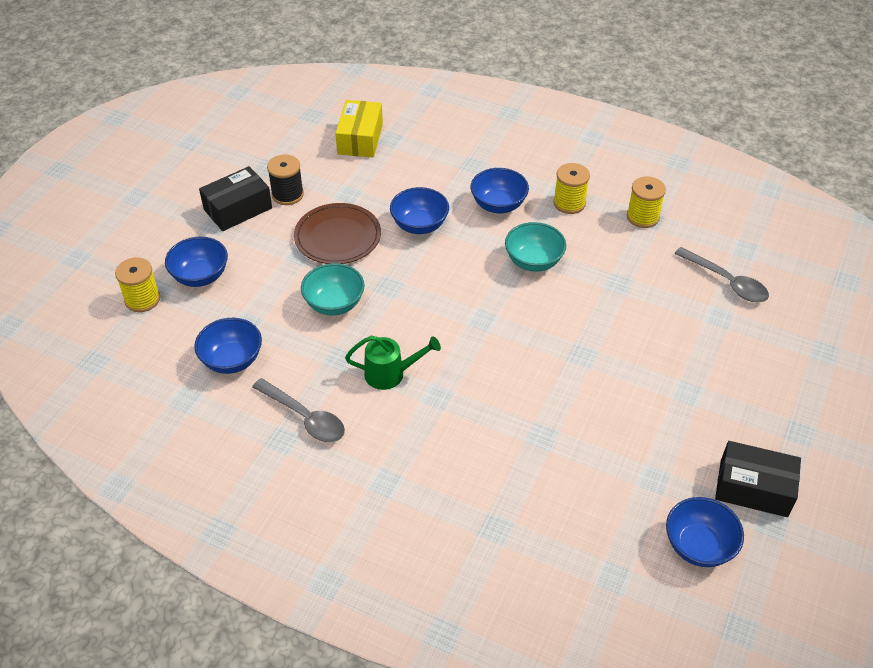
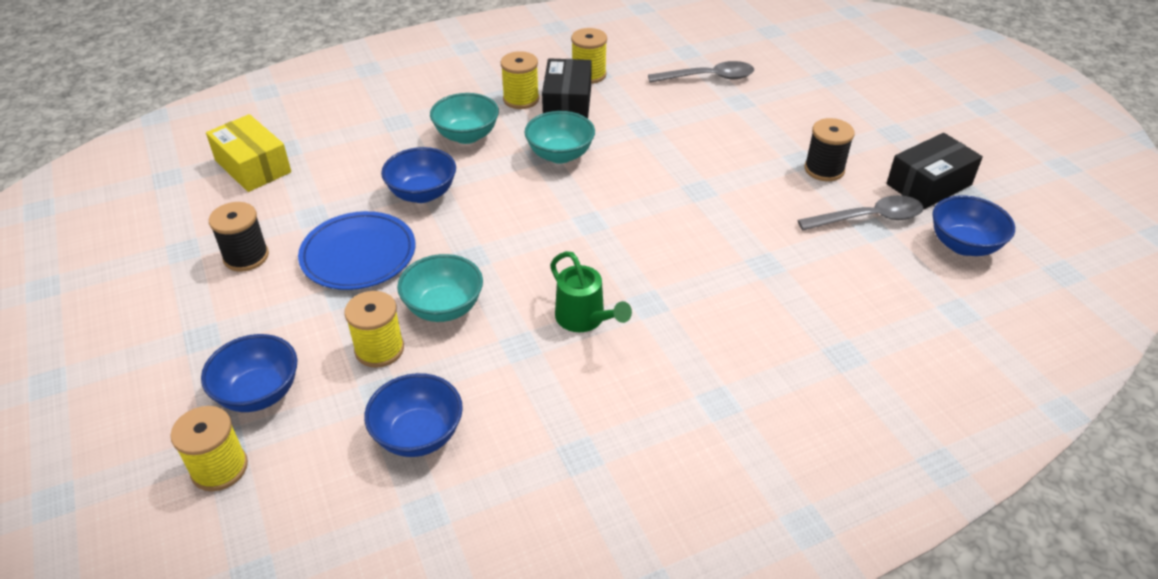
camera: 50 degrees left, 5 degrees down
(238, 209) = (206, 305): black box -> black box (567, 103)
(276, 300) = (379, 349): none -> yellow spool
(305, 417) = (569, 418): grey spoon -> grey spoon (868, 218)
(337, 237) = (358, 255): brown plate -> blue plate
(391, 374) = (584, 319): green watering can -> green watering can turned 105 degrees clockwise
(498, 205) = (466, 136): blue bowl -> turquoise bowl
(693, 413) = (824, 169): none -> black spool

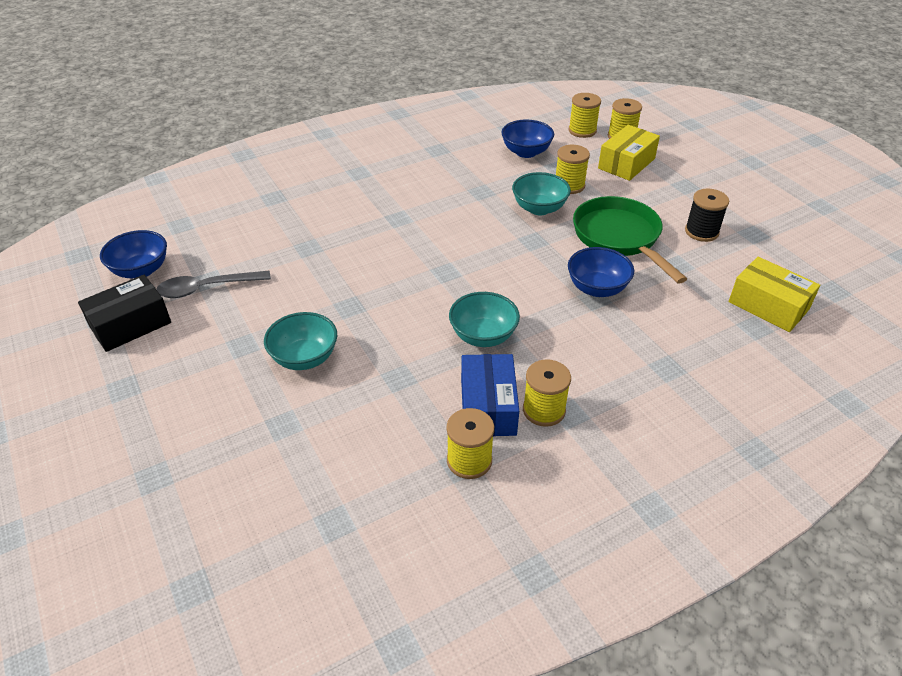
camera: 175 degrees right, 0 degrees up
(259, 393) = (626, 163): blue bowl -> yellow box
(284, 494) = (582, 131): none -> yellow spool
(358, 255) = (619, 237): blue plate -> green pan
(466, 136) = (585, 353): turquoise bowl -> turquoise bowl (304, 358)
(567, 103) = (488, 407): black box -> blue box
(584, 319) = (442, 207): green watering can -> none
(708, 78) = (313, 465): grey spoon -> none
(824, 169) = (223, 335): black spool -> none

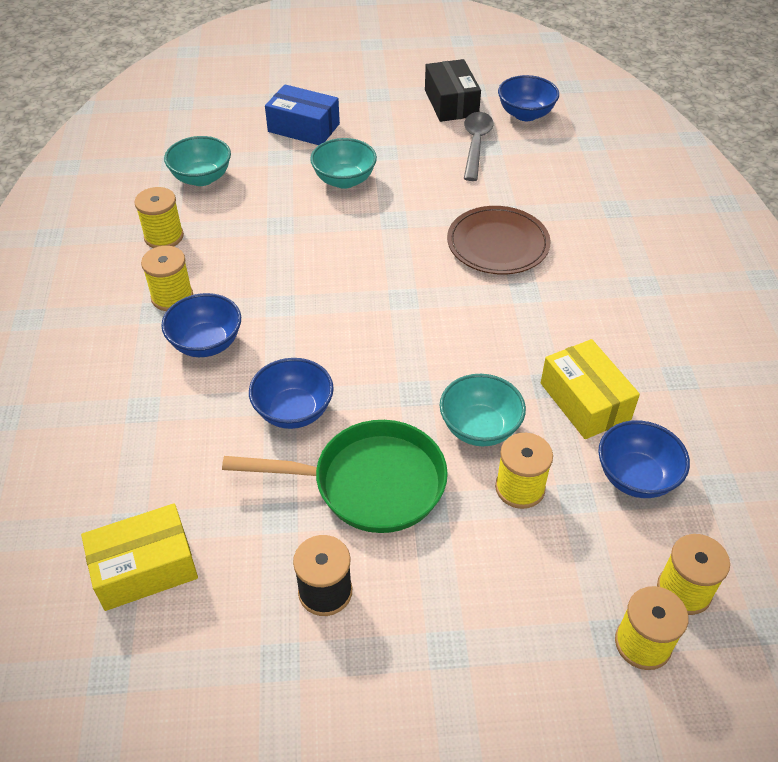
camera: 115 degrees right, 5 degrees up
(351, 242) = (498, 244): none -> brown plate
(483, 336) = (289, 292): turquoise bowl -> turquoise bowl (201, 178)
(488, 407) = (205, 265): blue box -> blue box (303, 128)
(576, 361) = (206, 343): none -> blue bowl
(626, 163) = (550, 599): yellow box -> yellow box (585, 401)

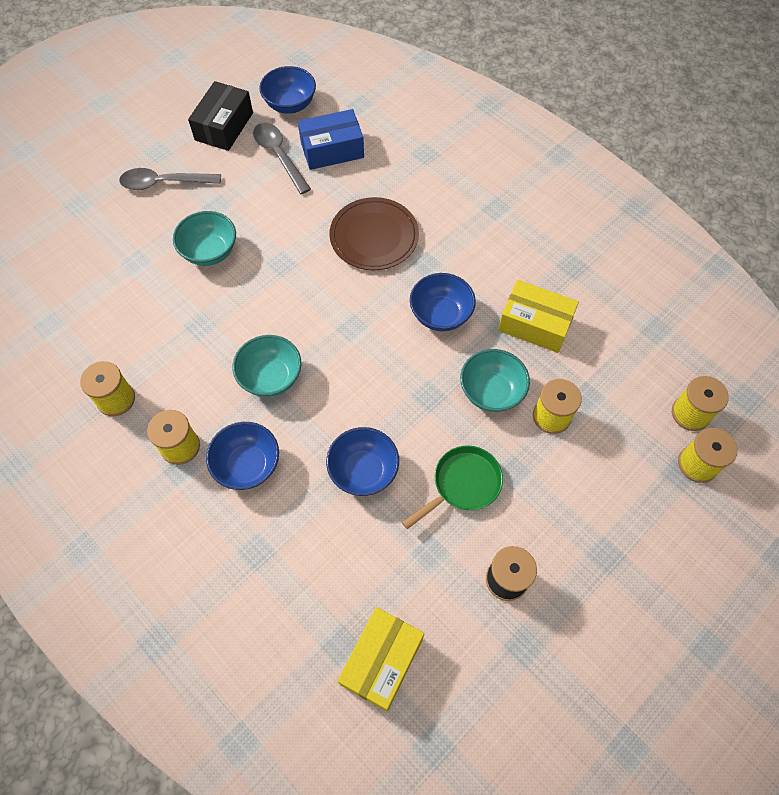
camera: 40 degrees left, 15 degrees up
(201, 178) = (90, 324): turquoise bowl -> turquoise bowl (271, 377)
(303, 128) = (127, 222): blue box -> blue box (332, 150)
(360, 117) = (164, 183): none -> grey spoon
(370, 483) = (463, 484): green pan -> green pan, size x0.65
(451, 103) = (224, 126): black box -> black box turned 75 degrees clockwise
(636, 477) = (607, 357): blue bowl -> blue bowl (440, 315)

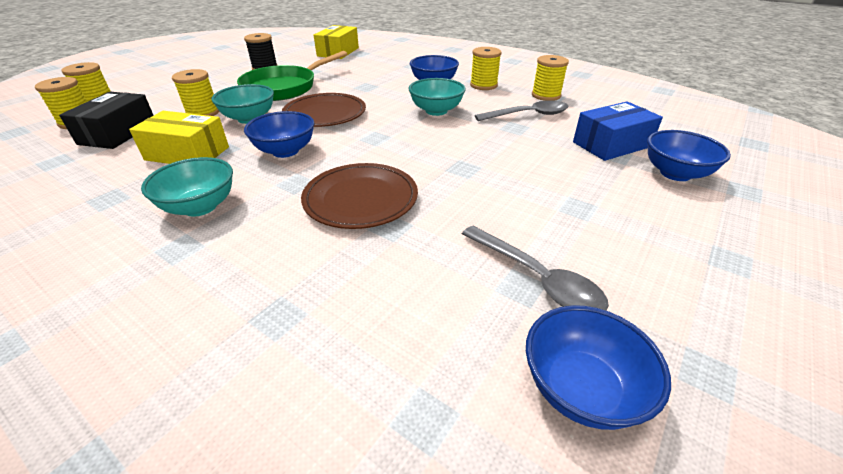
camera: 170 degrees right, 25 degrees down
(164, 183) = (670, 222): grey spoon -> grey spoon (528, 115)
(210, 252) = (547, 169): turquoise bowl -> turquoise bowl (200, 207)
(224, 126) = (671, 317): black box -> black box (118, 133)
(332, 150) = (451, 300): blue box -> blue box (611, 144)
(363, 471) = (354, 87): blue bowl -> blue bowl (675, 173)
(403, 390) = (325, 114): none -> brown plate
(463, 484) = (284, 88): green pan -> green pan, size x1.55

